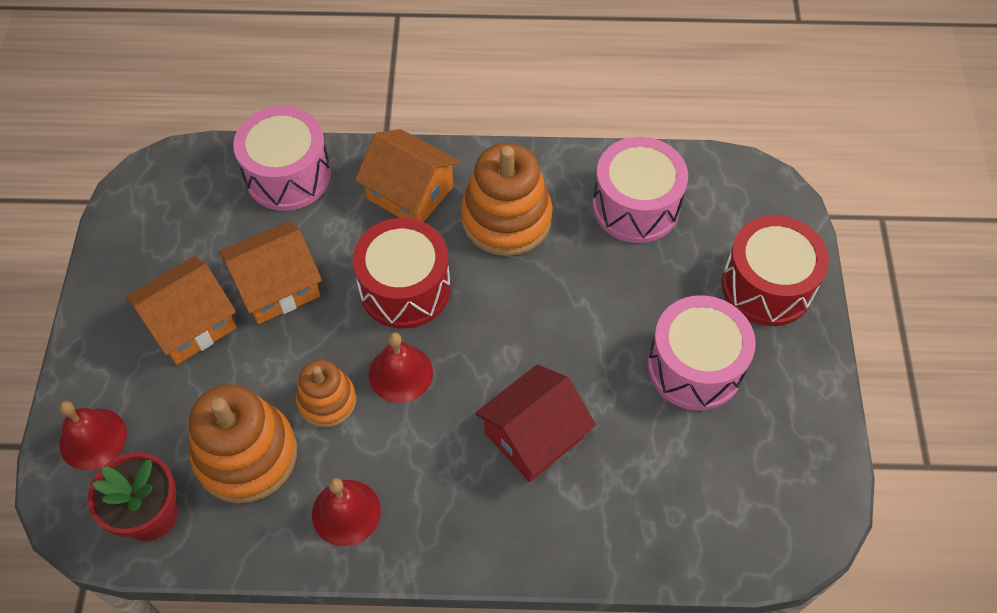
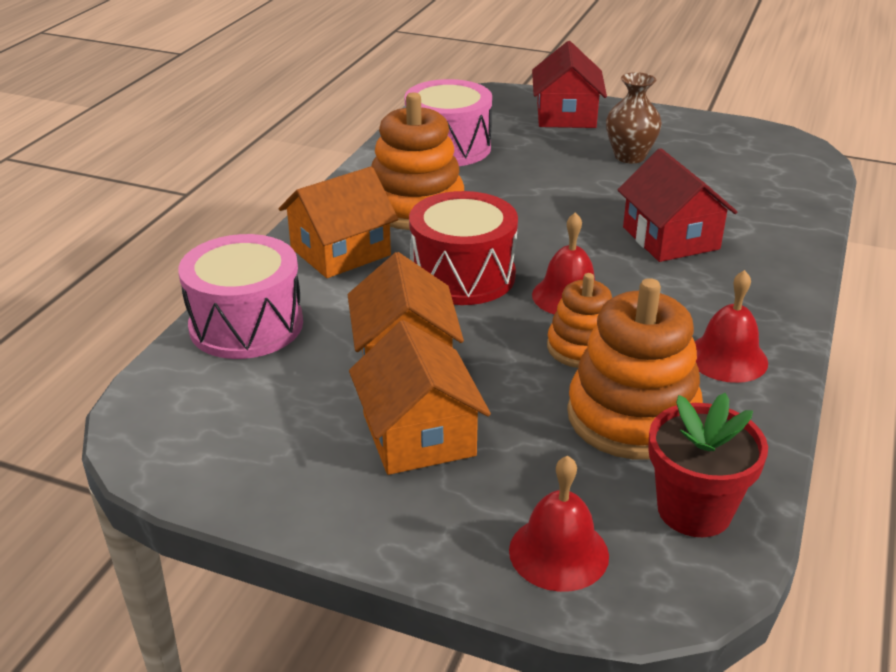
camera: 70 degrees left, 25 degrees down
(695, 367) = (629, 156): pink drum -> brown vase
(767, 286) = (566, 115): red drum -> red house

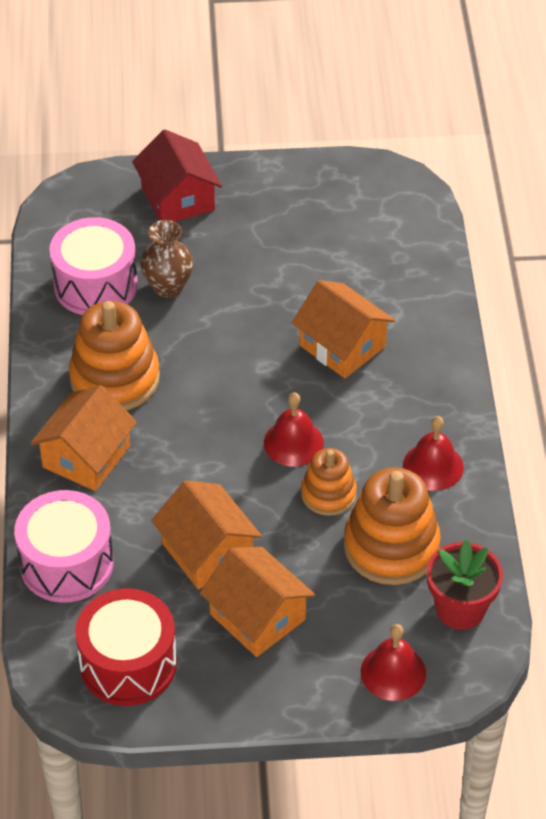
camera: 25 degrees left, 15 degrees up
(462, 276) = (201, 449): red drum -> red drum (128, 664)
(629, 156) = (263, 244): brown vase -> brown vase (168, 287)
(670, 238) = (342, 346): red house -> orange house

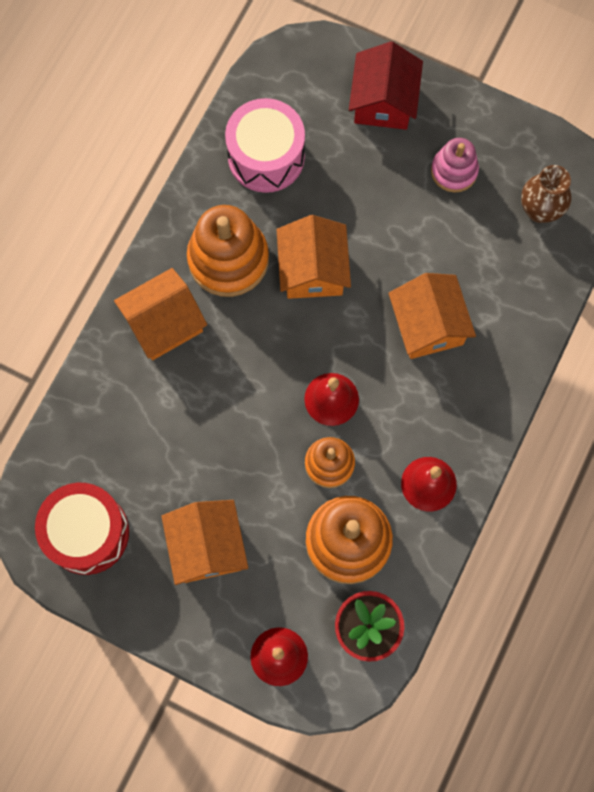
camera: 30 degrees right, 25 degrees up
(66, 563) = (93, 416): pink drum -> none
(168, 287) = (322, 189): brown vase -> brown vase (539, 210)
(207, 551) = (204, 464): orange house -> orange house (313, 269)
(281, 222) = (454, 171): none -> pink stacking toy

